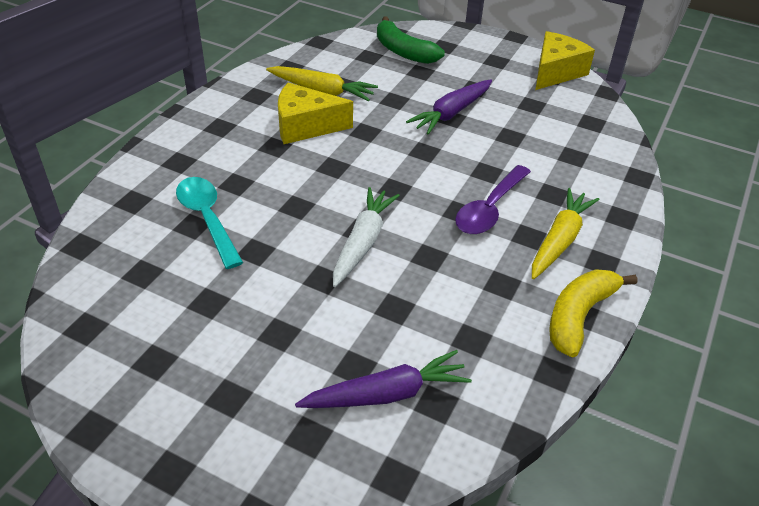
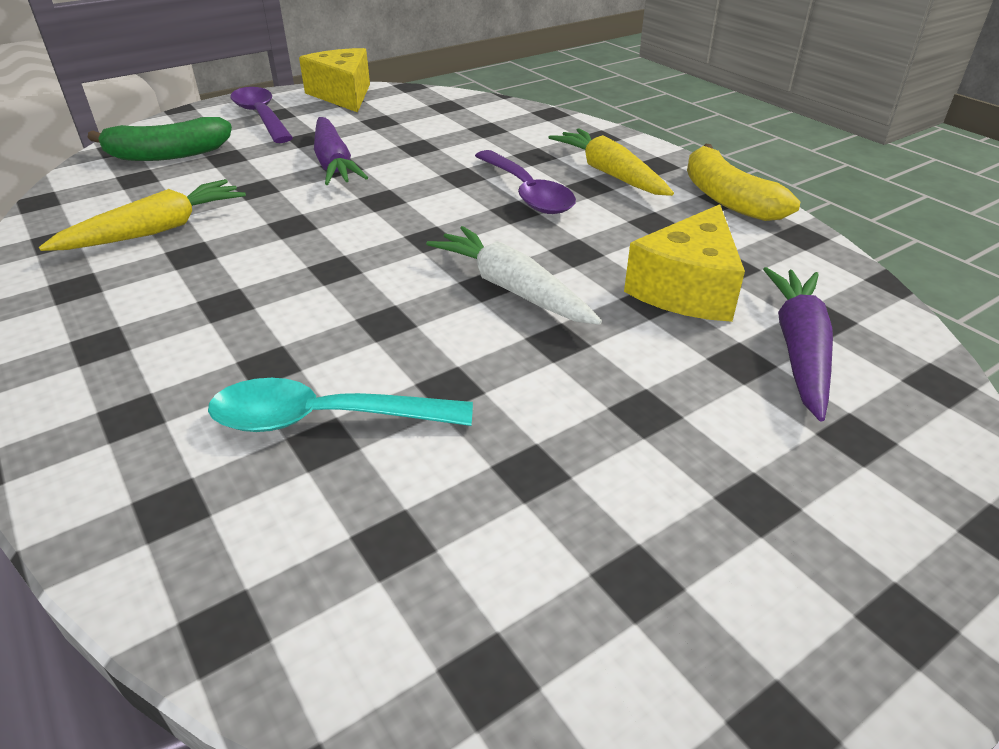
camera: 60 degrees left, 5 degrees down
(305, 126) = (216, 265): yellow cheese -> yellow cheese (687, 289)
(486, 57) = (261, 116): none -> purple spoon

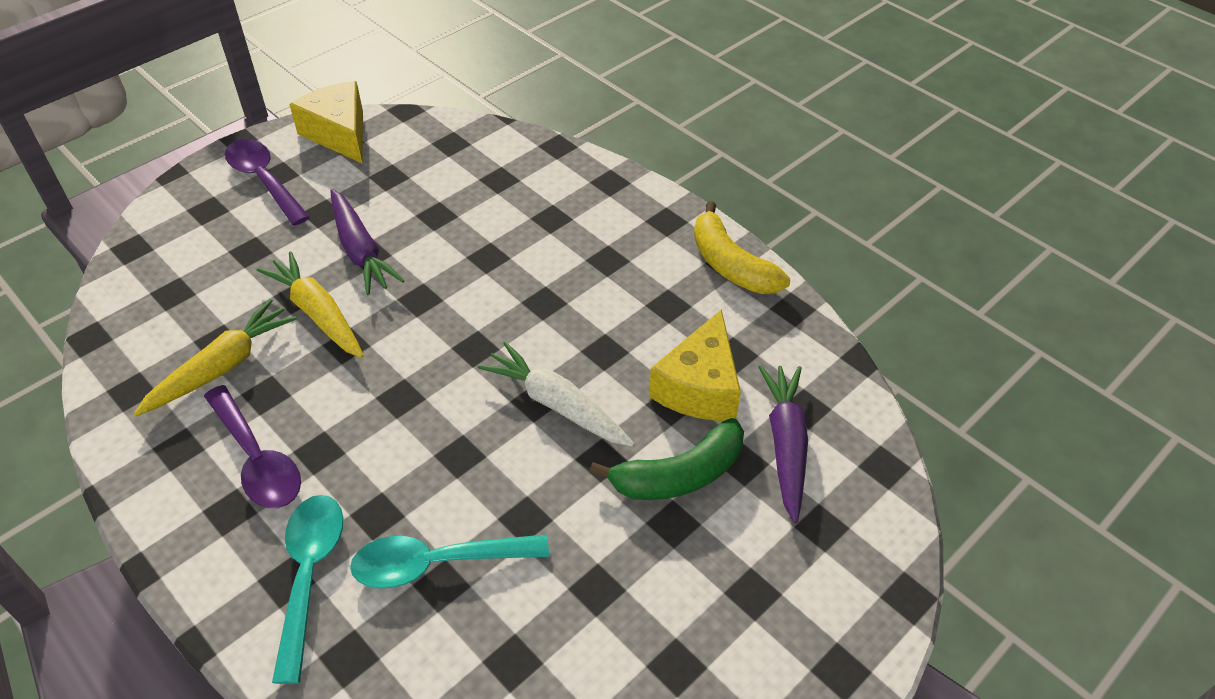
camera: 10 degrees left, 10 degrees up
(161, 413) = (309, 575): none -> turquoise spoon
(168, 154) = (189, 253): green banana -> green banana (679, 475)
(527, 193) = (552, 276): purple spoon -> purple spoon (257, 459)
(609, 173) = (624, 239): yellow carrot -> yellow carrot (317, 313)

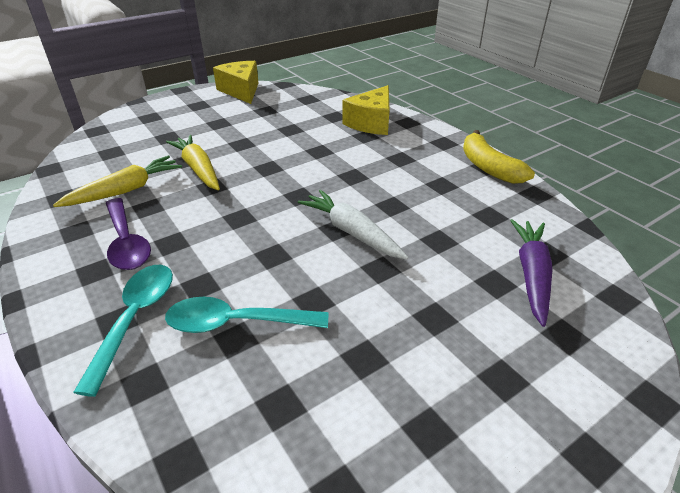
camera: 10 degrees right, 10 degrees down
(264, 180) = (189, 107): purple spoon -> none
(360, 251) = (237, 142): purple carrot -> none
(679, 475) = (442, 285): green banana -> none
(699, 387) = (462, 232): yellow cheese -> yellow cheese (371, 123)

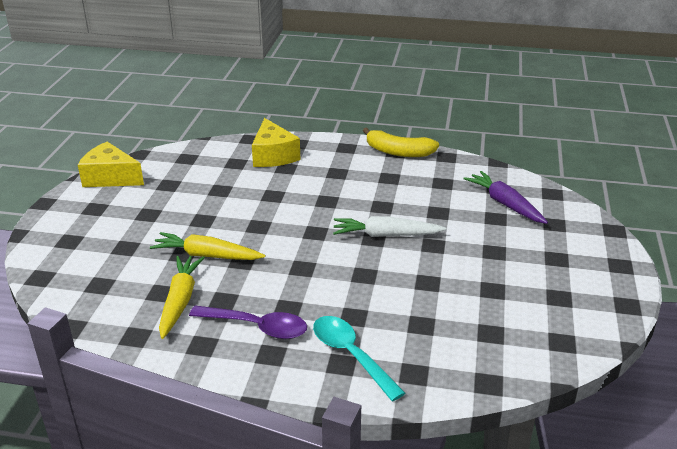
camera: 45 degrees left, 5 degrees down
(236, 323) = (408, 318): turquoise spoon -> none

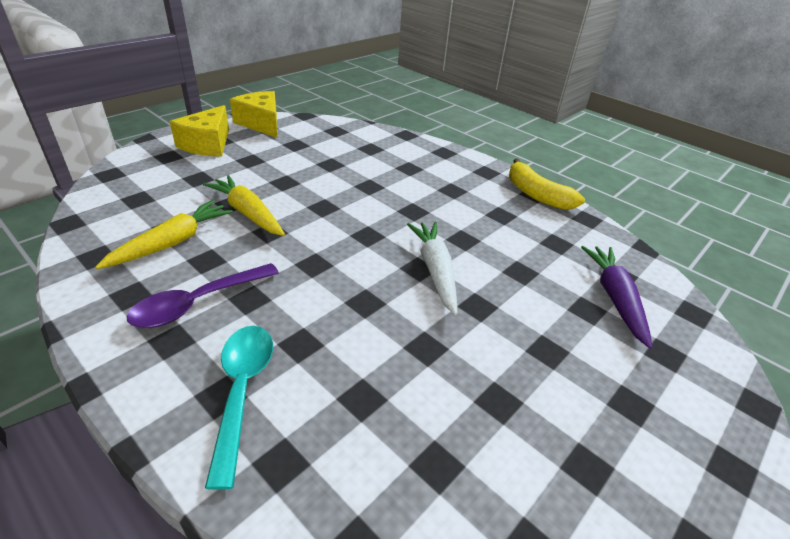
camera: 30 degrees right, 5 degrees up
(257, 327) = (197, 303): purple spoon -> purple spoon turned 90 degrees clockwise
(273, 155) = (410, 154): yellow cheese -> yellow cheese (208, 144)
(385, 235) = (435, 270): white carrot -> white carrot turned 45 degrees clockwise

